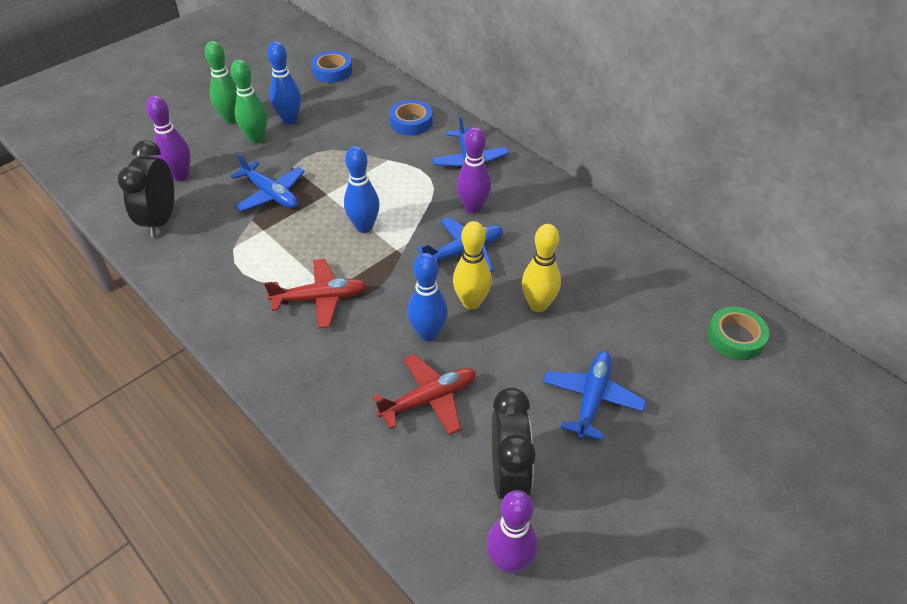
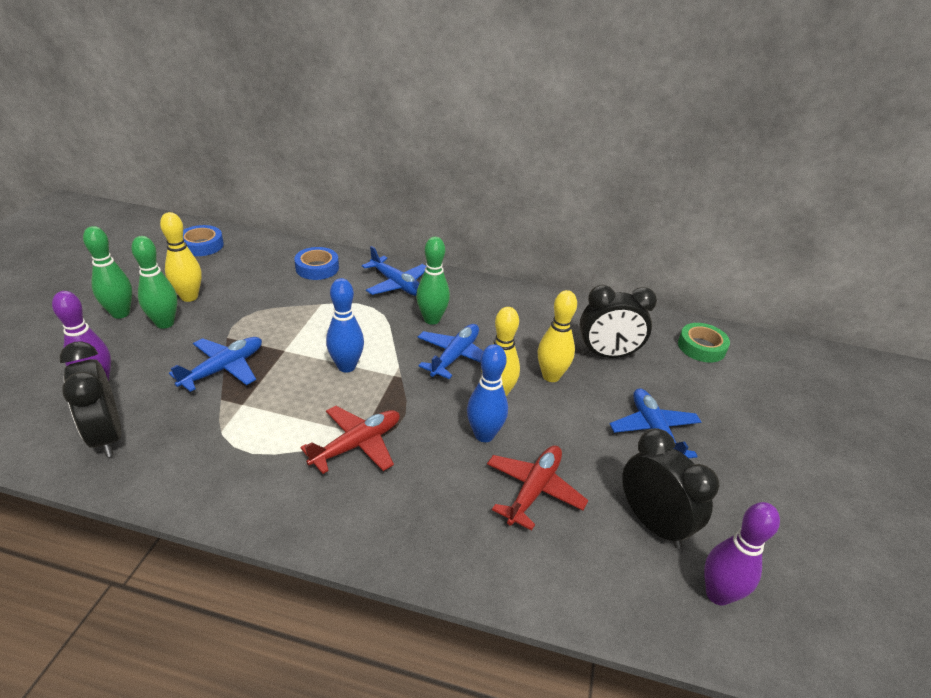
camera: 35 degrees left, 10 degrees down
(271, 194) = (224, 369): blue plane -> blue plane turned 60 degrees counterclockwise
(289, 120) = (189, 297): blue bowling pin -> yellow bowling pin
(473, 208) = (432, 319): purple bowling pin -> green bowling pin
(617, 306) = (607, 355): none -> black clock

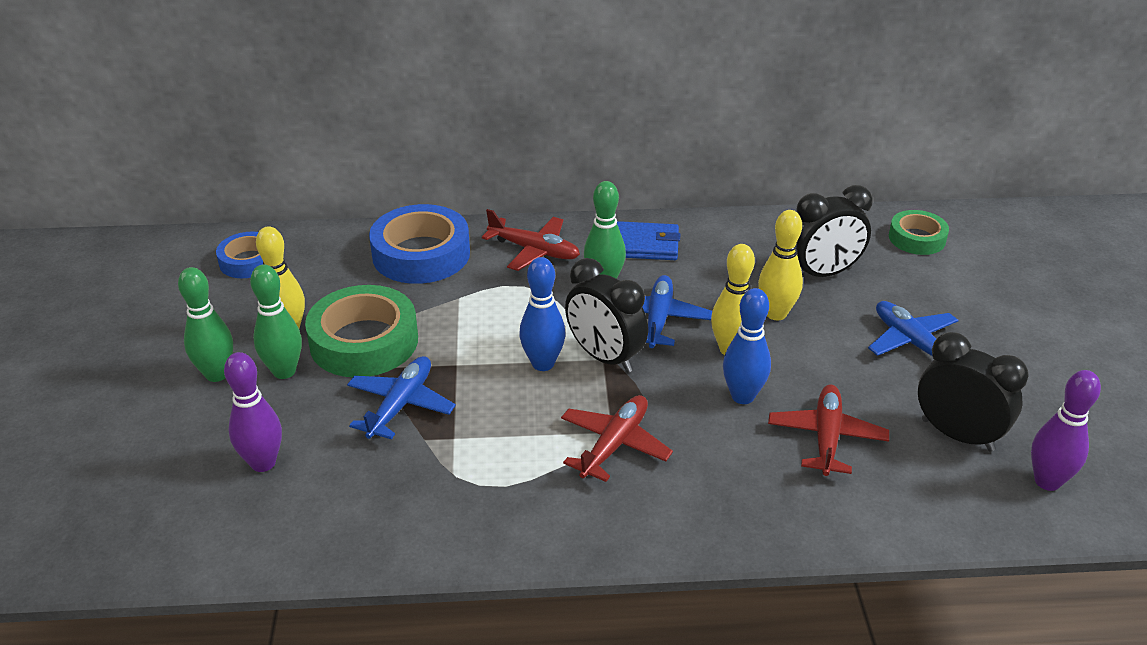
camera: 15 degrees left, 0 degrees up
(107, 436) = (325, 515): black clock -> black clock (605, 357)
(233, 317) = (364, 341): none -> green tape
(317, 268) = (421, 254): blue tape -> blue tape, size x1.71
(397, 285) = (534, 251): blue plane -> red plane
(480, 300) = (645, 245): none -> blue wallet

